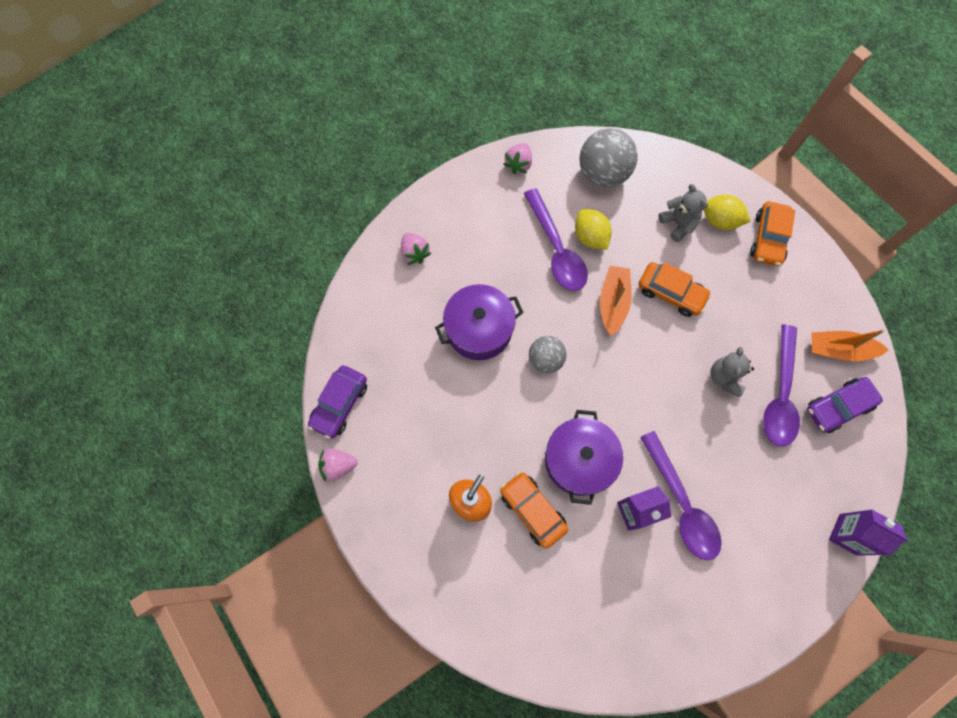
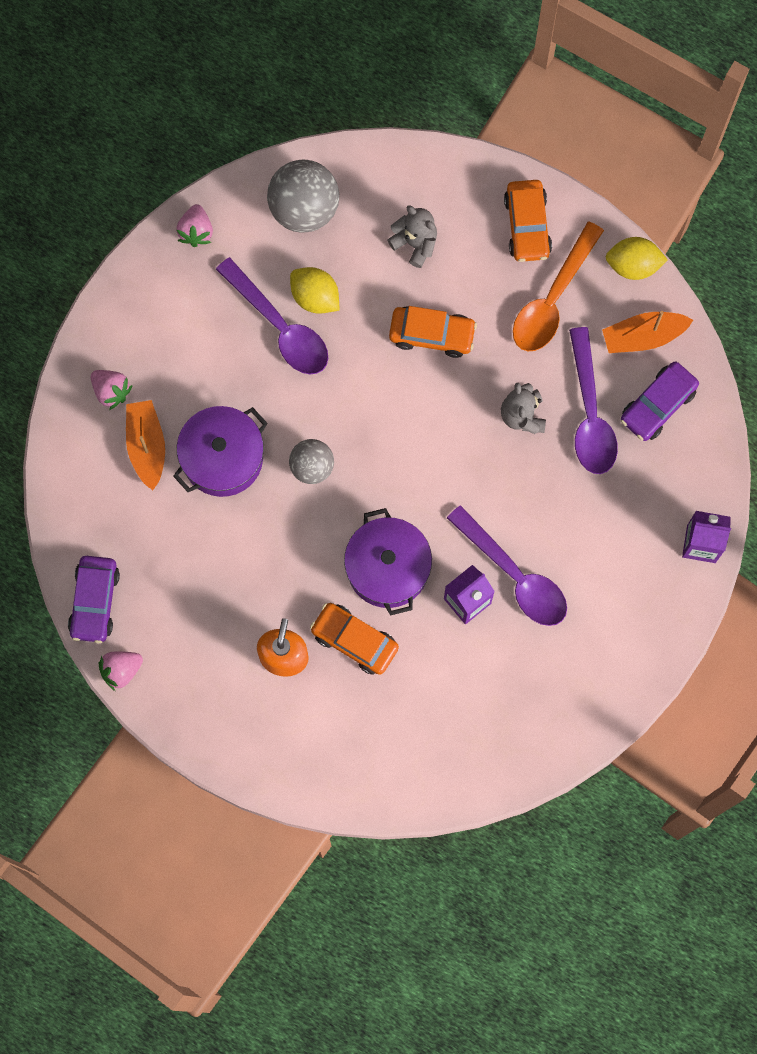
camera: 20 degrees left, 5 degrees up
(613, 302) = (368, 370): orange boat -> orange boat (146, 446)
(720, 220) = (463, 221): yellow lemon -> yellow lemon (633, 265)
(773, 298) = (553, 298): none -> orange spoon

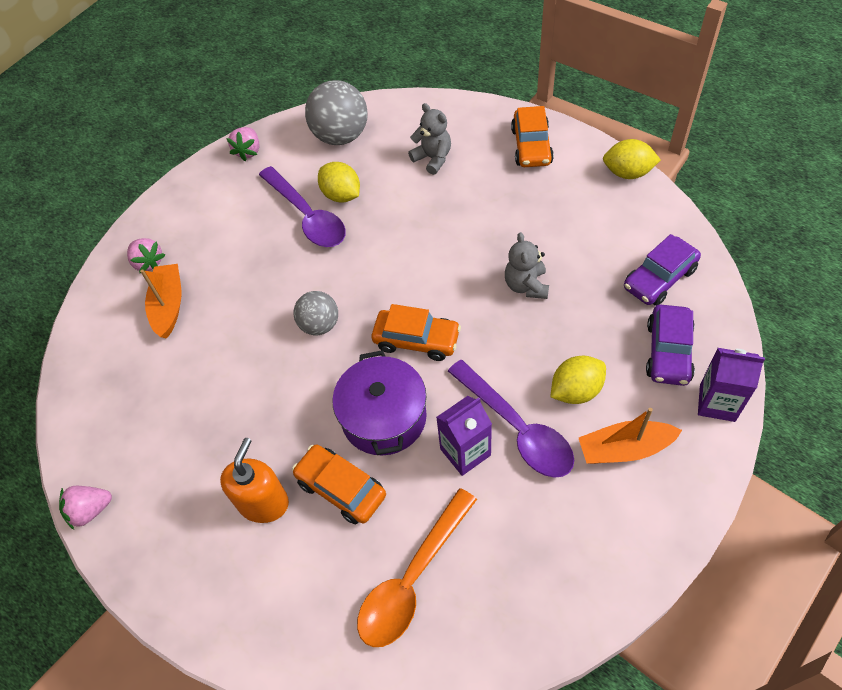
camera: 10 degrees right, 20 degrees down
(94, 601) = (83, 441): purple car -> purple car (668, 352)
(222, 457) = (236, 316): purple pot -> none
(432, 334) = (443, 222): orange car -> orange car (416, 340)
(553, 298) = (554, 197): orange spoon -> orange spoon (412, 579)
(570, 534) = (576, 390): none -> yellow lemon
(590, 413) = (592, 285): purple spoon -> none
(643, 336) = (641, 224): orange boat -> orange boat (624, 449)

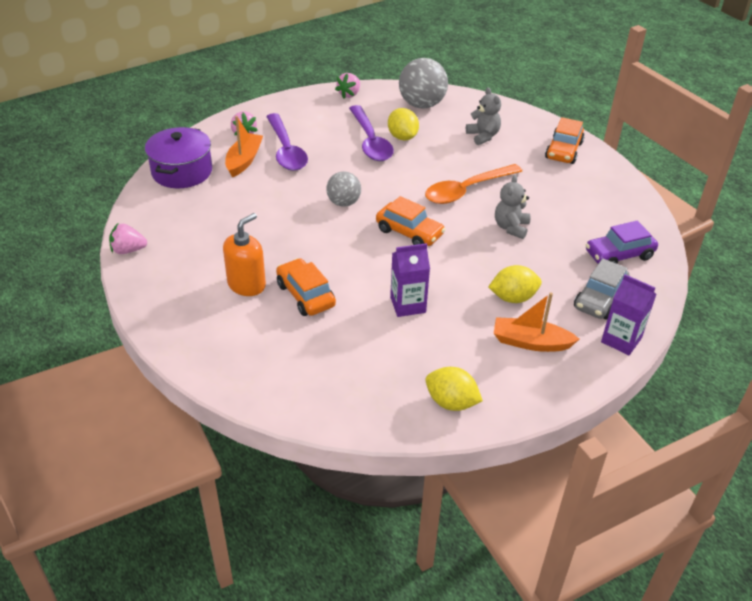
camera: 15 degrees right, 15 degrees down
(384, 417) = (359, 267): purple pot -> purple pot (182, 171)
(412, 579) = (327, 360): orange spoon -> orange spoon (466, 190)
(517, 428) = (454, 304): purple spoon -> purple spoon (286, 150)
(627, 173) = (631, 187): yellow lemon -> yellow lemon (451, 402)
(668, 352) = (600, 299): purple car -> grey car

